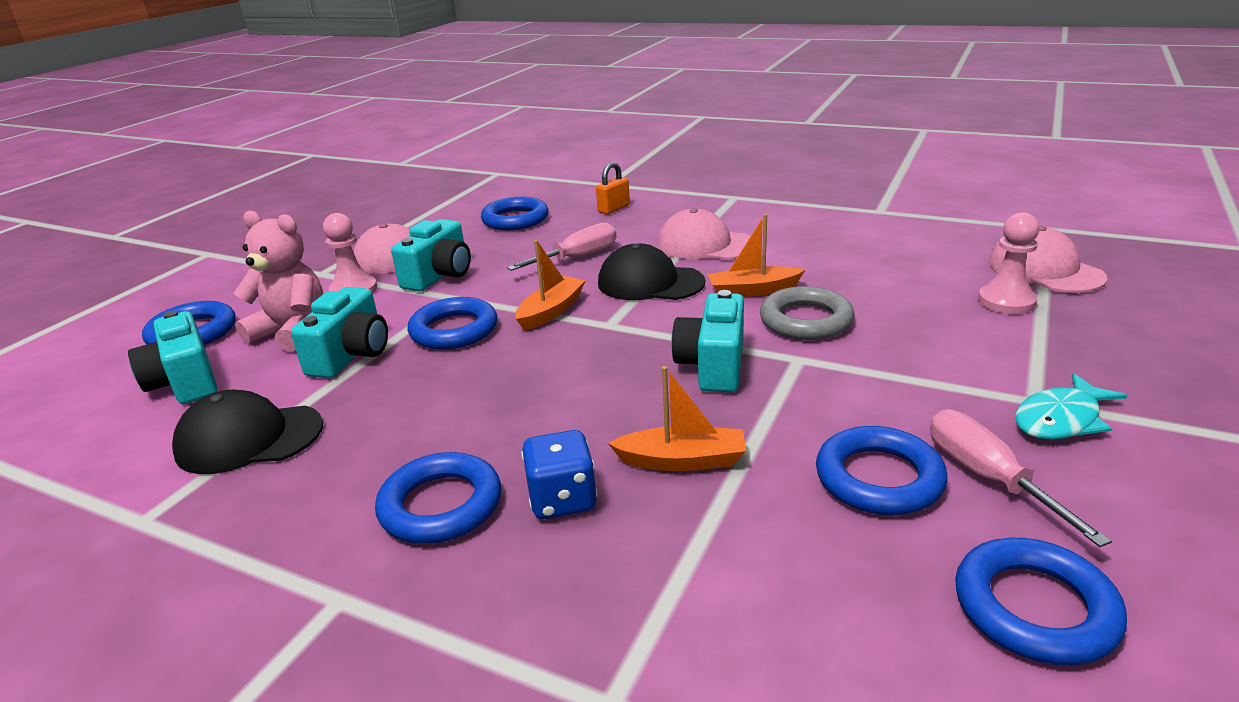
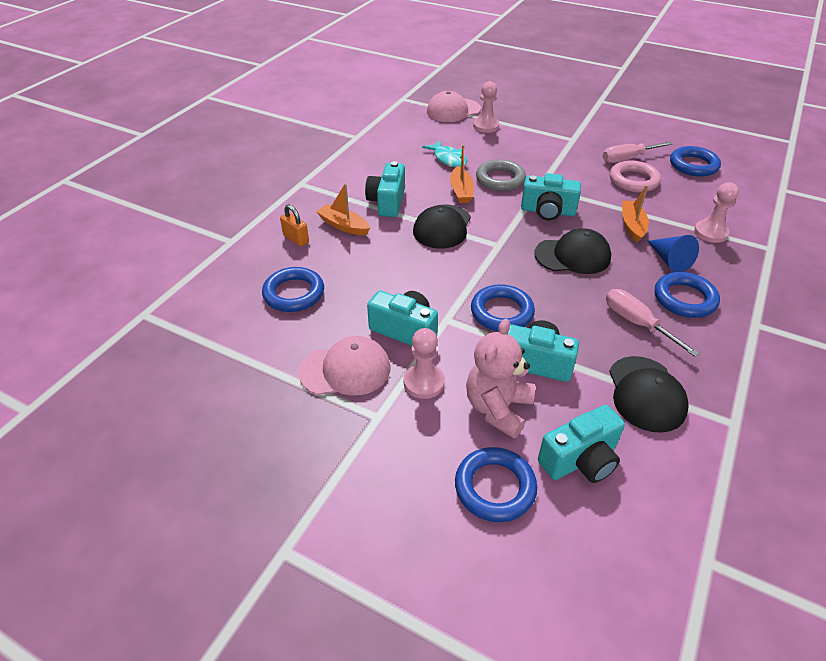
camera: 90 degrees left, 15 degrees up
(551, 311) = (478, 268): orange boat -> orange boat (343, 226)
(562, 500) = (669, 260): blue dice -> blue cone
(577, 258) = (391, 257): pink screwdriver -> pink screwdriver (637, 323)
(579, 387) = (572, 256): none -> black cap
(672, 585) = (710, 233): none -> pink pawn
(705, 245) = (387, 202): pink cap -> turquoise camera
(879, 478) = (633, 180): blue ring -> pink ring
(1061, 419) = (586, 137): turquoise fish -> turquoise fish (448, 159)

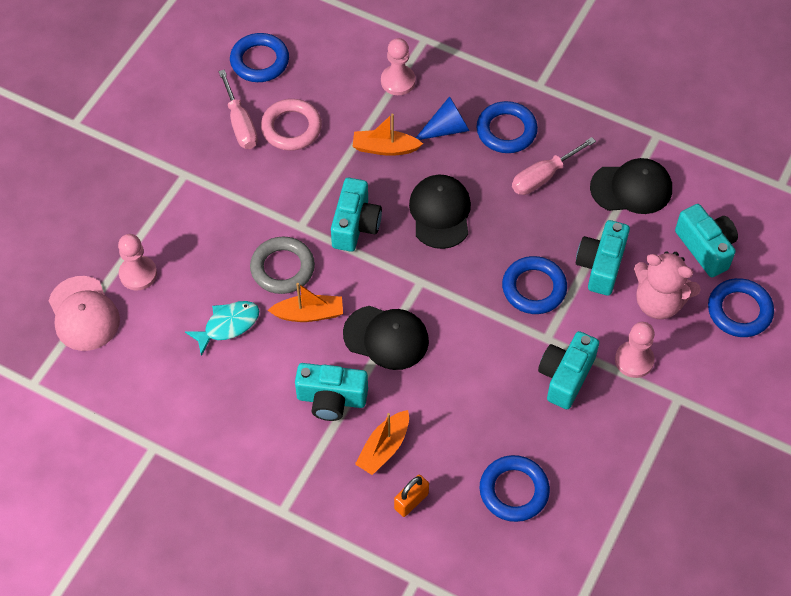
camera: 90 degrees left, 15 degrees up
(345, 370) = (624, 429): pink cap -> none

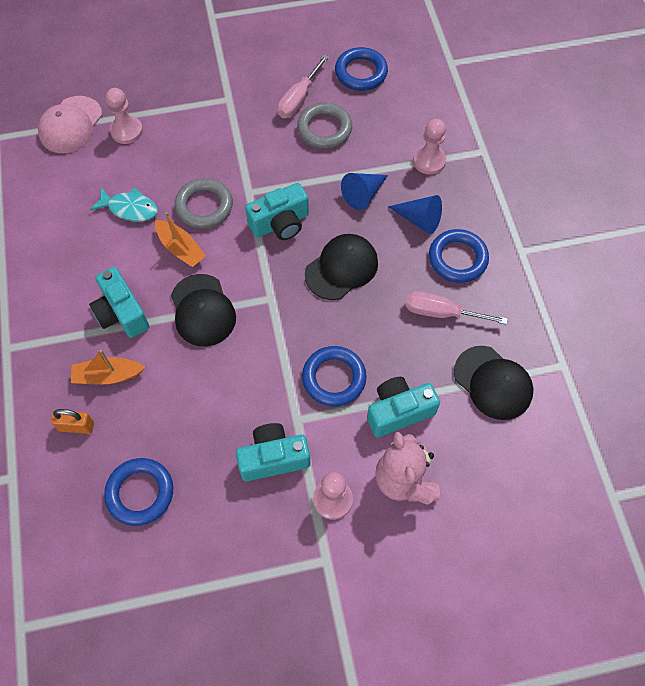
camera: 50 degrees right, 5 degrees up
(291, 128) = (324, 129): pink ring -> grey ring
(385, 148) = (363, 194): orange boat -> blue cone
(706, 248) = (491, 480): turquoise camera -> none
(739, 311) = (455, 551): blue ring -> none

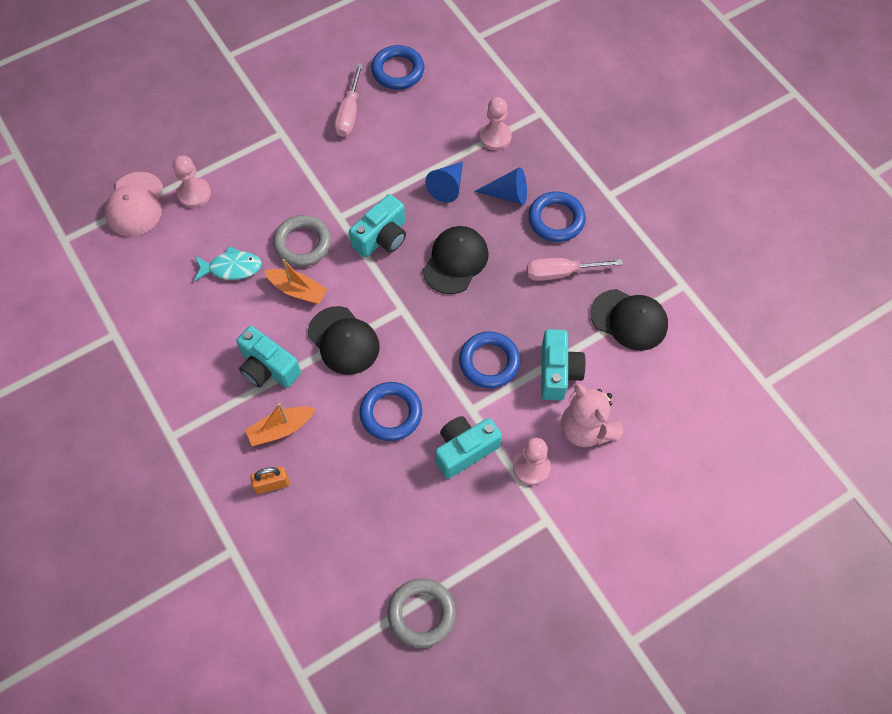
camera: 20 degrees left, 0 degrees up
(140, 493) = (357, 522): blue ring -> blue ring (391, 413)
(324, 129) = (386, 135): grey ring -> grey ring (421, 614)
(398, 411) = (558, 372): turquoise camera -> turquoise camera turned 135 degrees clockwise

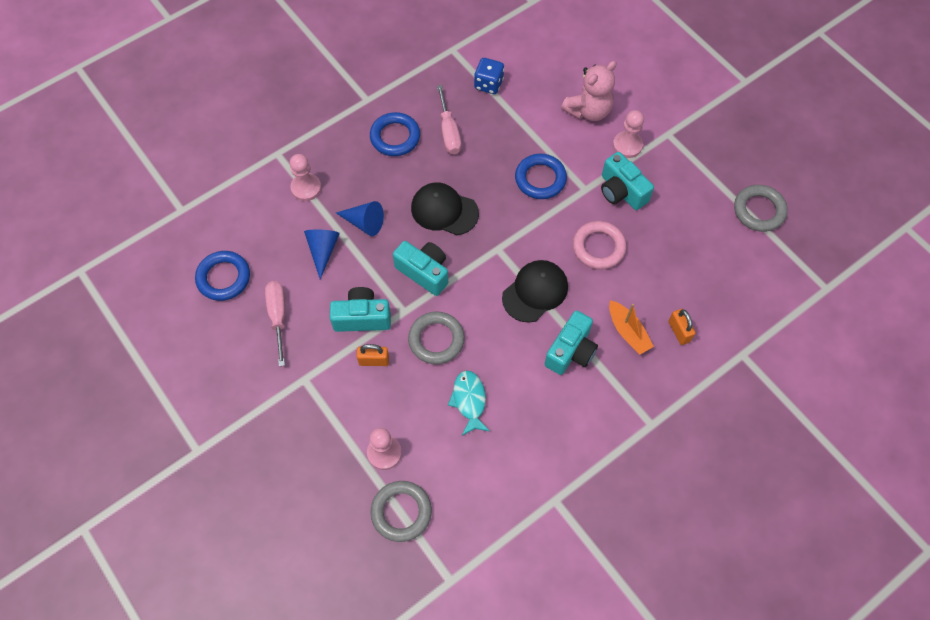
camera: 95 degrees left, 0 degrees up
(135, 204) = (401, 512): pink cap -> grey ring
(289, 189) = (374, 360): none -> orange padlock
(298, 290) = (488, 337): orange boat -> none
(349, 113) = (278, 317): pink screwdriver -> pink screwdriver turned 105 degrees counterclockwise
(391, 413) = (598, 247): blue ring -> pink ring
(507, 194) = (370, 174): blue cone -> blue cone (323, 251)
(558, 372) = (542, 131): turquoise camera -> turquoise camera (362, 317)
(629, 320) = (488, 84): black cap -> blue dice

